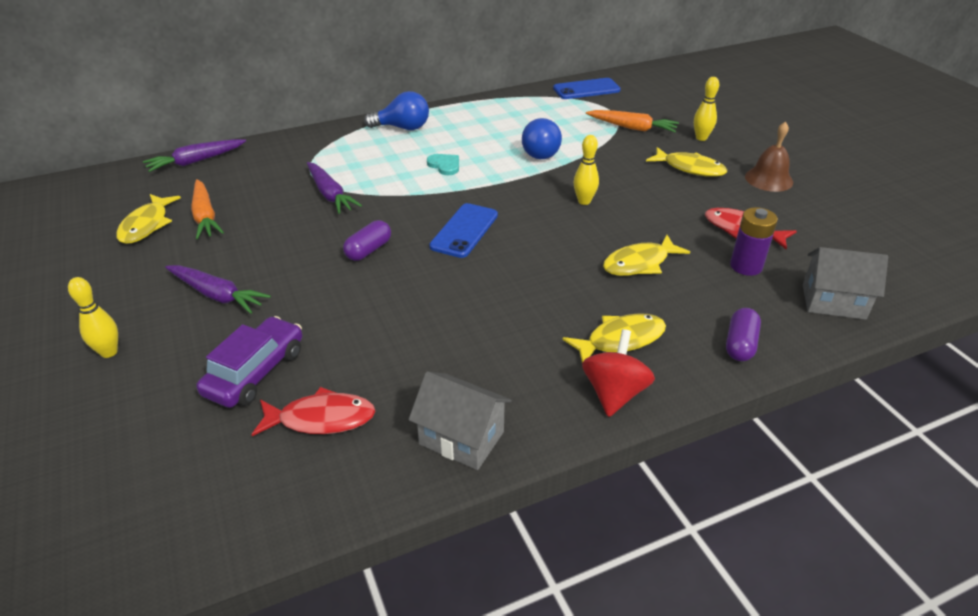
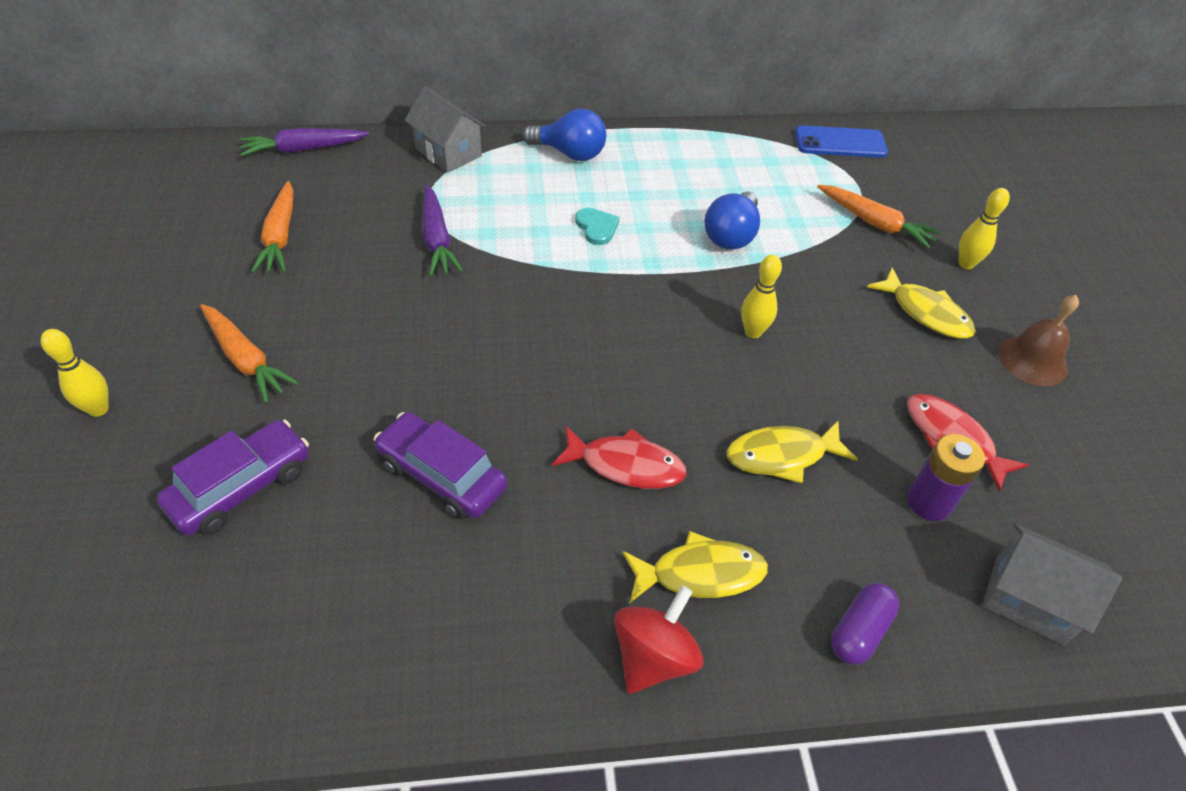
camera: 15 degrees right, 10 degrees up
(146, 225) = (211, 233): yellow fish -> none
(217, 295) = (245, 359): purple carrot -> orange carrot
(321, 419) = (286, 580): red fish -> red fish (626, 465)
(368, 250) = (446, 339): purple capsule -> none
(408, 329) = (442, 475): none -> purple car
(461, 438) = (434, 663): grey house -> grey house (448, 152)
(464, 231) = (576, 340): blue phone -> none

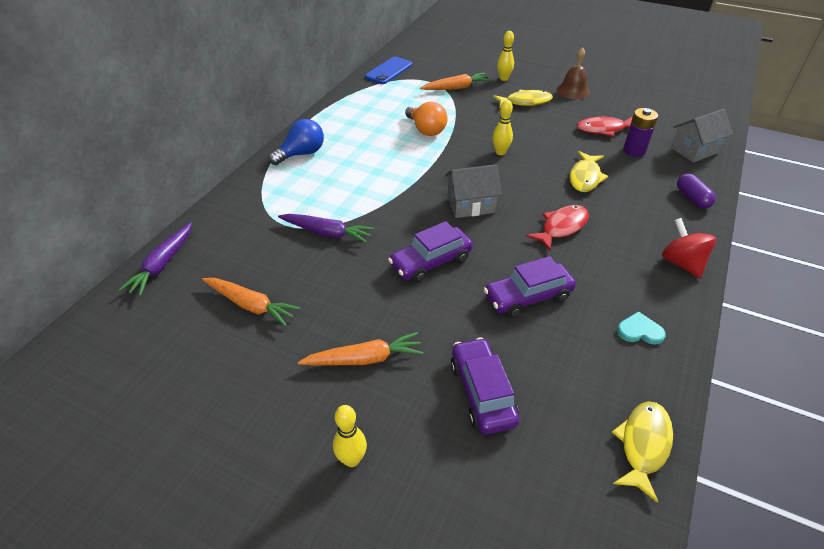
camera: 55 degrees left, 5 degrees down
(447, 351) = (431, 262): none -> purple car
(448, 152) = (245, 199): grey house -> grey house (470, 205)
(597, 227) = (377, 169): turquoise heart -> turquoise heart (639, 331)
(700, 573) = (641, 230): yellow fish -> yellow fish (643, 445)
(731, 235) = (426, 130): blue light bulb -> orange light bulb

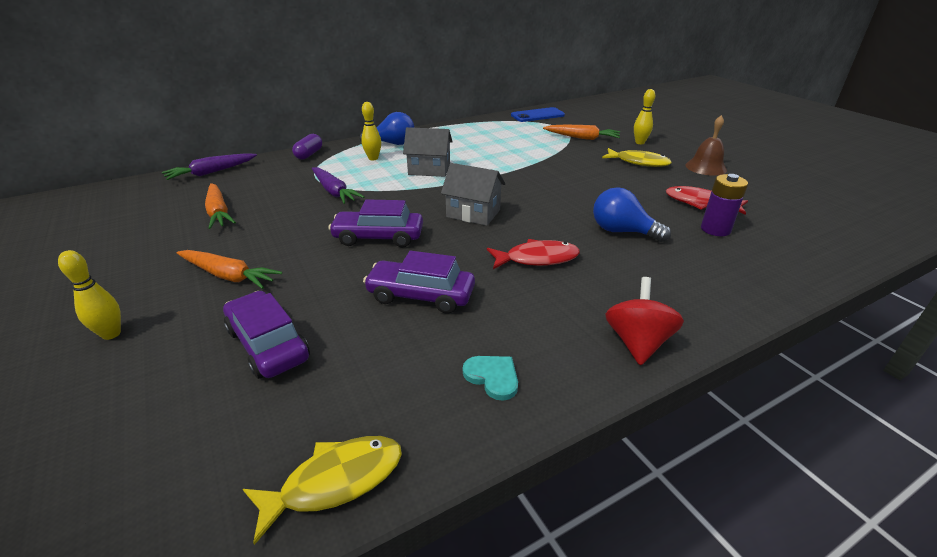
camera: 35 degrees right, 10 degrees down
(426, 130) = (512, 156): orange light bulb -> none
(482, 392) = (268, 344): purple car -> purple car turned 60 degrees counterclockwise
(500, 152) = (558, 188): yellow bowling pin -> yellow bowling pin (373, 158)
(585, 177) = (622, 231): yellow fish -> blue light bulb
(692, 198) = (738, 292): purple capsule -> purple capsule (309, 154)
(694, 150) = (804, 253): grey house -> grey house (429, 169)

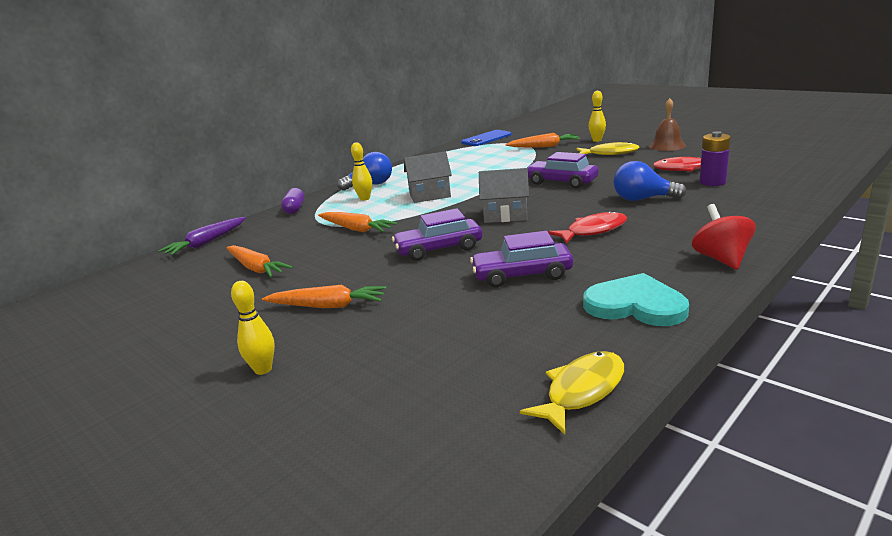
camera: 15 degrees left, 10 degrees down
(268, 344) = (425, 336): purple car -> purple car (561, 182)
(334, 192) = (356, 229): purple carrot -> orange carrot
(492, 377) = (635, 305): turquoise heart -> turquoise heart, size x1.86

